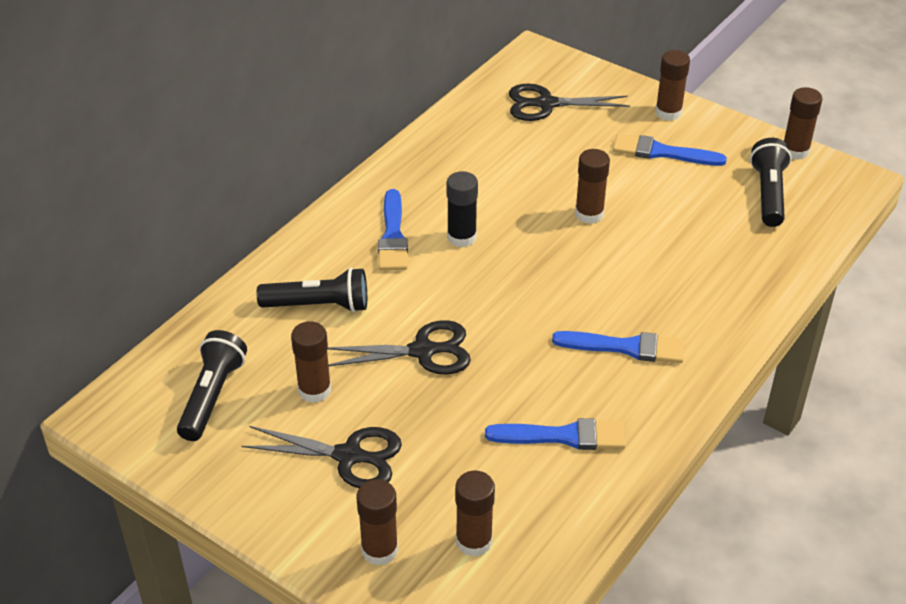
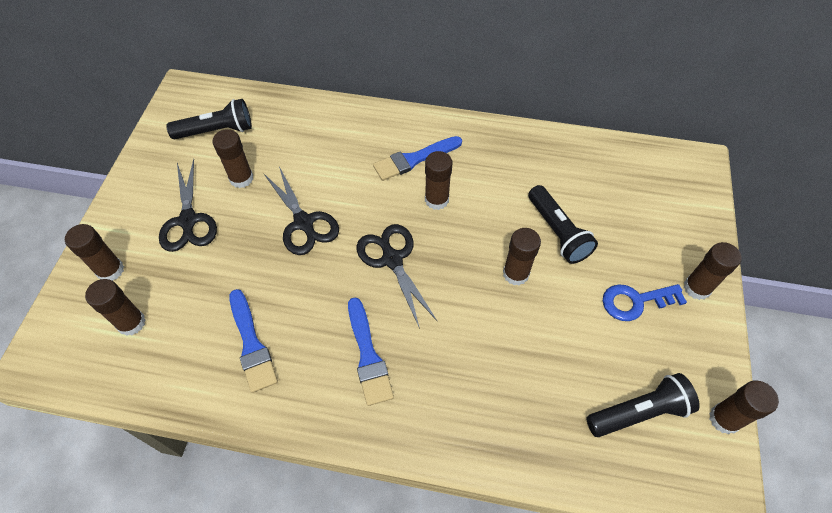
camera: 65 degrees right, 15 degrees up
(319, 305) = (322, 148): black flashlight -> black flashlight (557, 232)
(461, 237) = (436, 200): black glue stick -> brown glue stick
(546, 104) = (636, 194): black scissors -> black scissors (392, 259)
(662, 152) = (635, 301): blue brush -> blue key

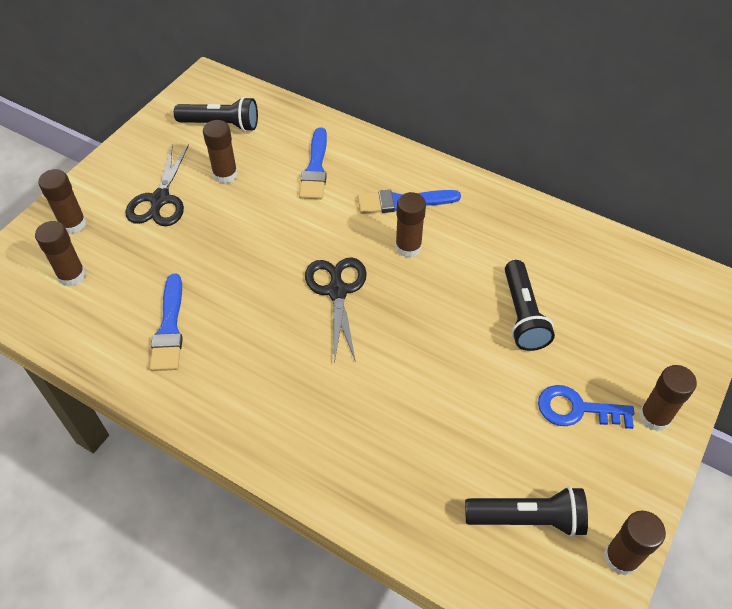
camera: 20 degrees right, 5 degrees down
(304, 223) = (266, 232): black scissors -> none
(368, 356) = (273, 373): blue brush -> blue brush (315, 168)
(515, 274) = (458, 342): brown glue stick -> none

